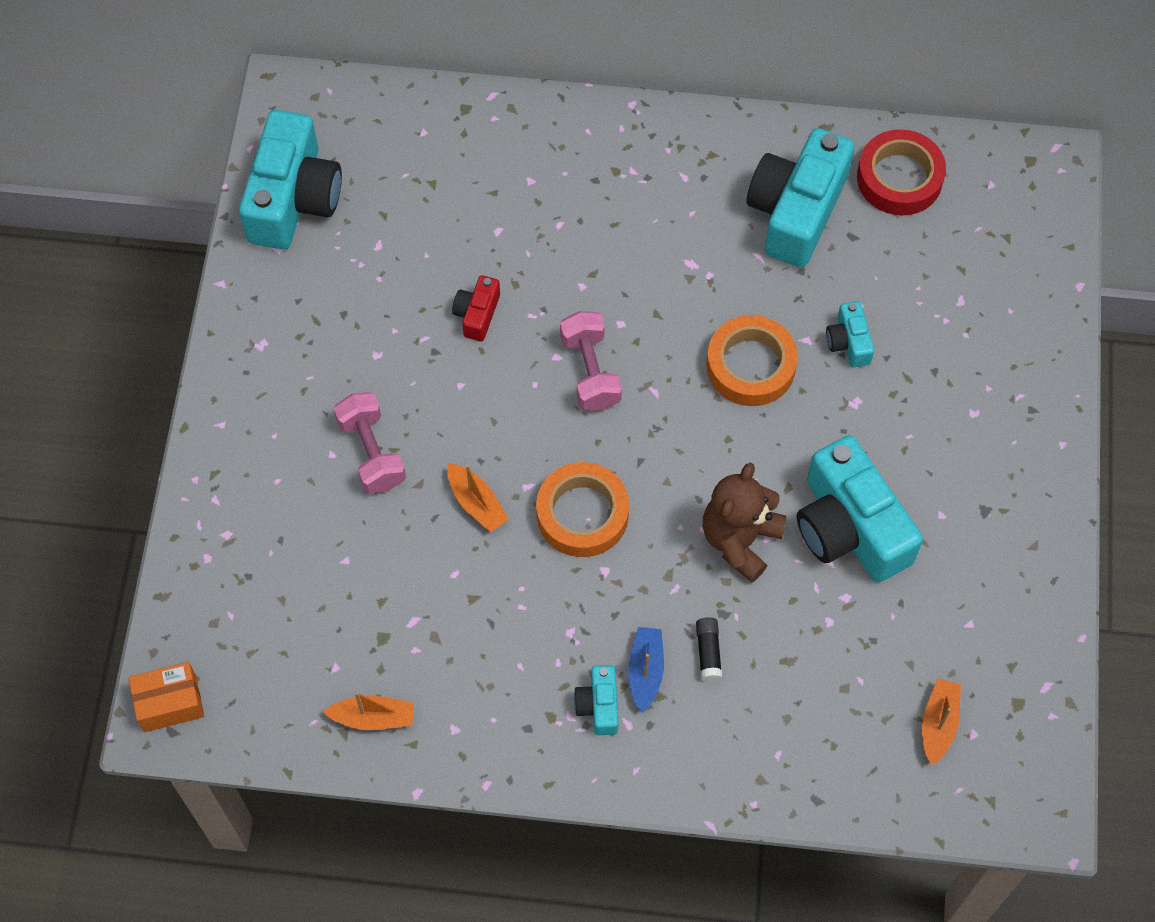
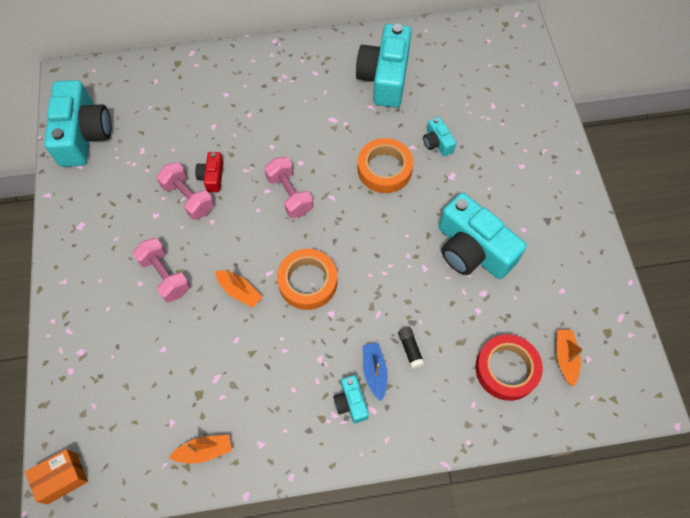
camera: 15 degrees left, 0 degrees up
(433, 340) = (188, 198): none -> pink dumbbell
(740, 540) = (409, 274): brown teddy bear -> none
(899, 178) = (437, 48): red tape -> red tape (506, 369)

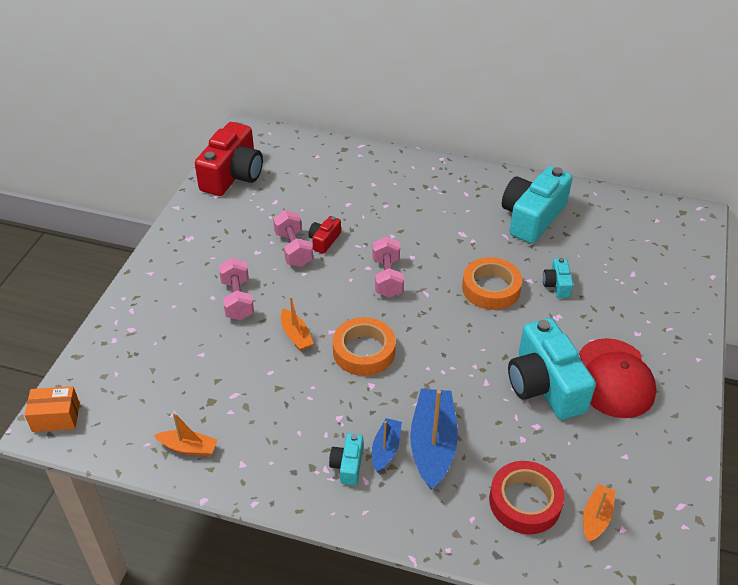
camera: 25 degrees right, 20 degrees down
(83, 135) = (233, 175): turquoise camera -> red camera
(410, 349) = (432, 444): black glue stick -> blue boat
(523, 219) = (615, 378): none -> red cap

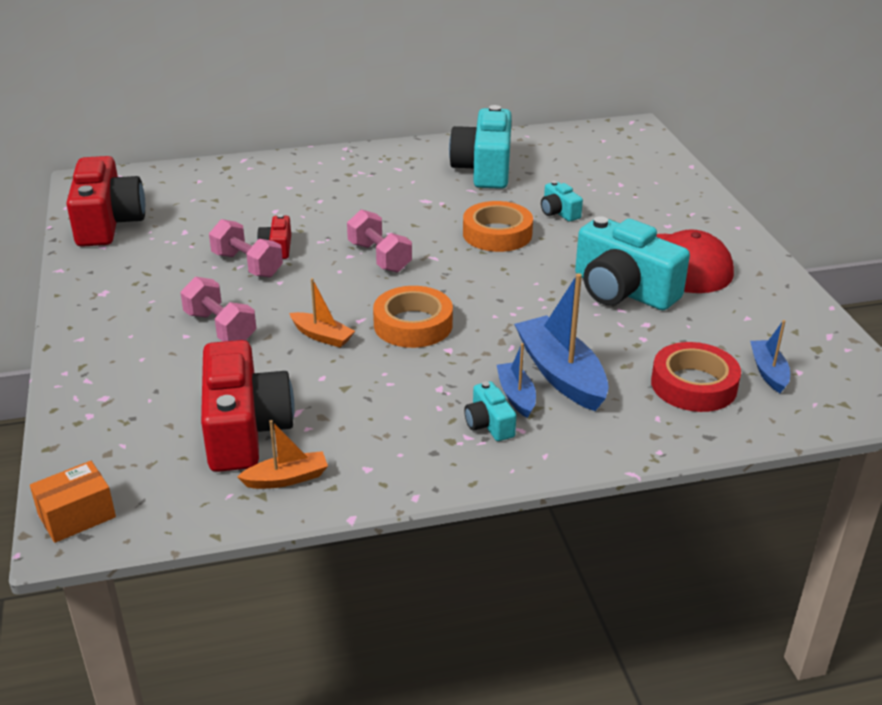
camera: 30 degrees left, 10 degrees down
(192, 394) = (244, 429): none -> red camera
(596, 517) = (768, 372): orange boat -> blue boat

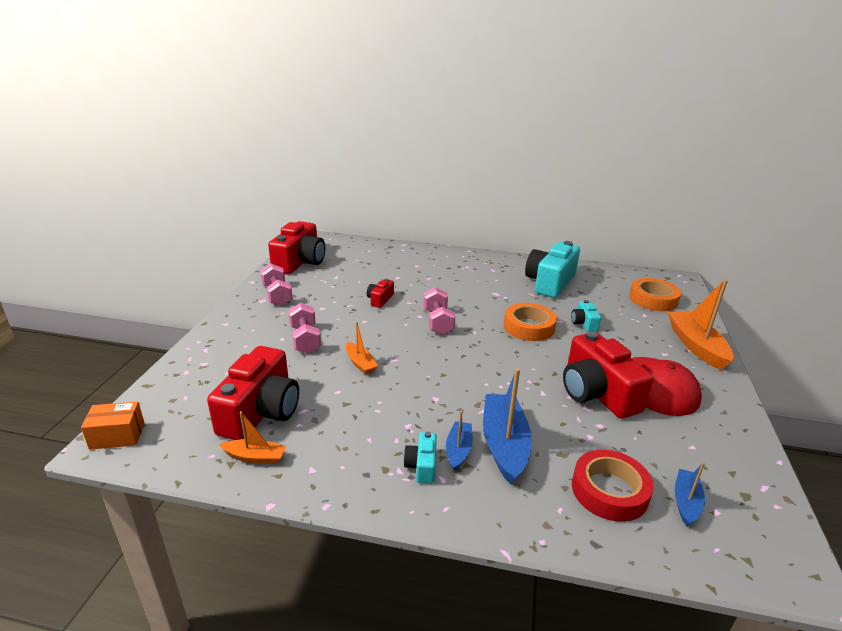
camera: 25 degrees right, 5 degrees down
(247, 265) = (353, 305): pink dumbbell -> pink dumbbell (277, 296)
(413, 324) = (425, 373): orange tape -> orange tape (653, 299)
(623, 290) = (597, 393): turquoise camera -> red camera
(696, 207) = (696, 346): none -> orange boat

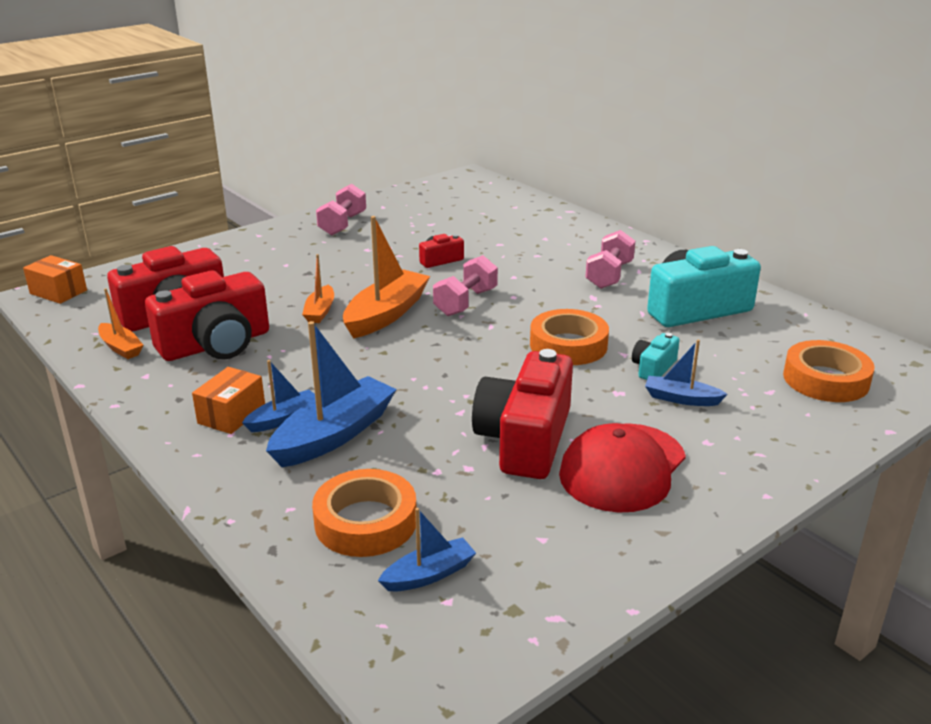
camera: 40 degrees right, 0 degrees up
(300, 262) = (417, 198): red camera -> red camera (216, 344)
(305, 340) = (304, 272): pink dumbbell -> pink dumbbell (609, 275)
(422, 466) = (231, 415): turquoise camera -> orange box
(609, 491) = (366, 522): red tape -> orange tape
(620, 335) = (681, 399): none -> blue boat
(696, 346) = (778, 453): orange boat -> orange boat (386, 314)

